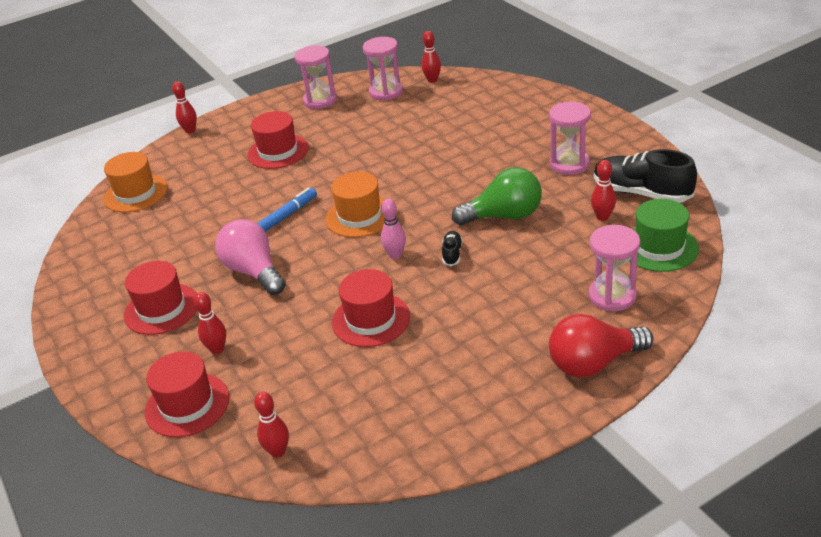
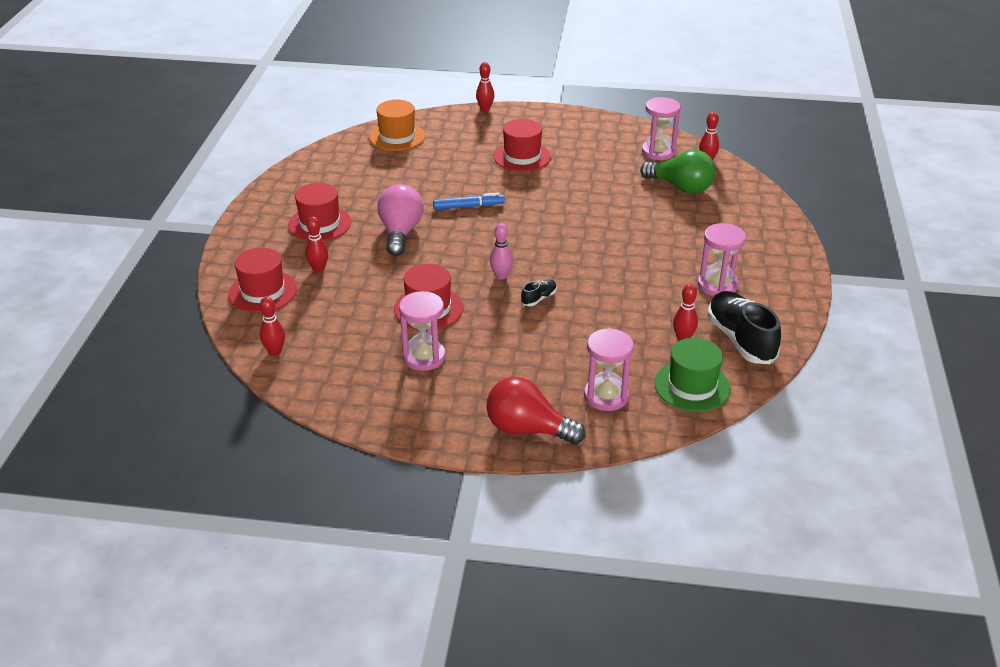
camera: 35 degrees right, 0 degrees up
(320, 100) = (601, 133): pink hourglass -> pink hourglass (424, 357)
(359, 216) = (514, 235): orange hat -> none
(504, 216) = (612, 294): green light bulb -> green light bulb (681, 187)

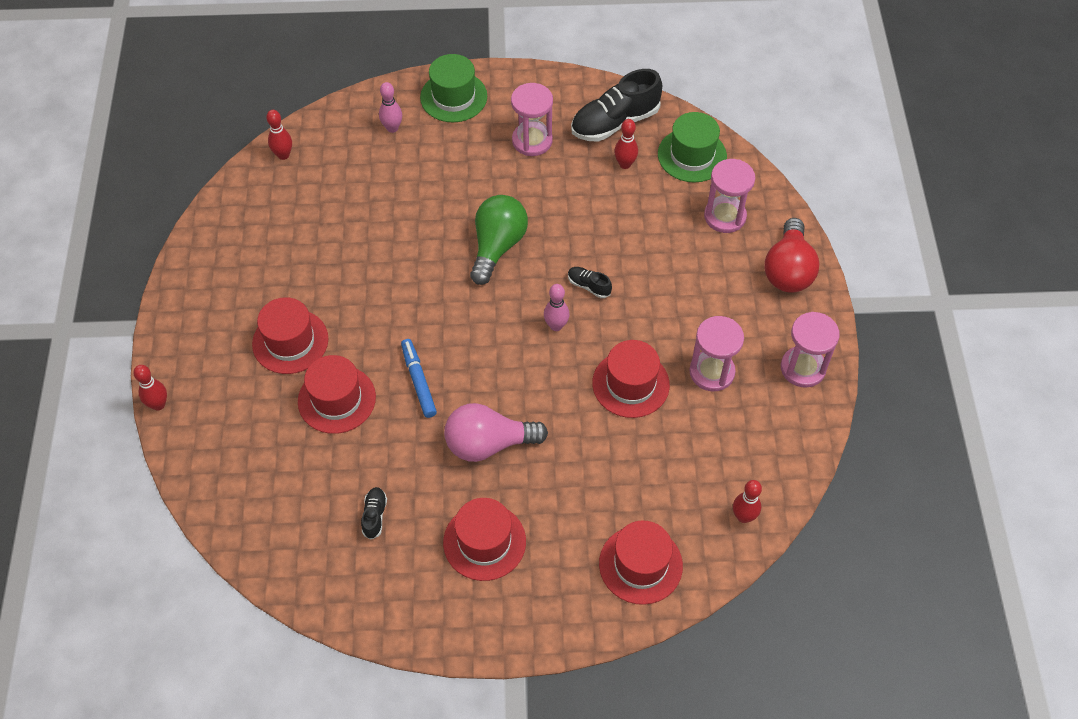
camera: 100 degrees left, 20 degrees up
(318, 269) = (582, 515): red bowling pin -> none
(363, 182) = (374, 516): none -> black shoe
(397, 136) = (246, 501): orange hat -> none
(465, 172) = (337, 399): none -> red hat
(658, 152) = (265, 202): pink hourglass -> pink hourglass (803, 368)
(681, 187) = (346, 177): green light bulb -> green light bulb (497, 246)
(735, 212) = (392, 128): none -> pink bowling pin
(774, 246) = (453, 97): none -> green hat

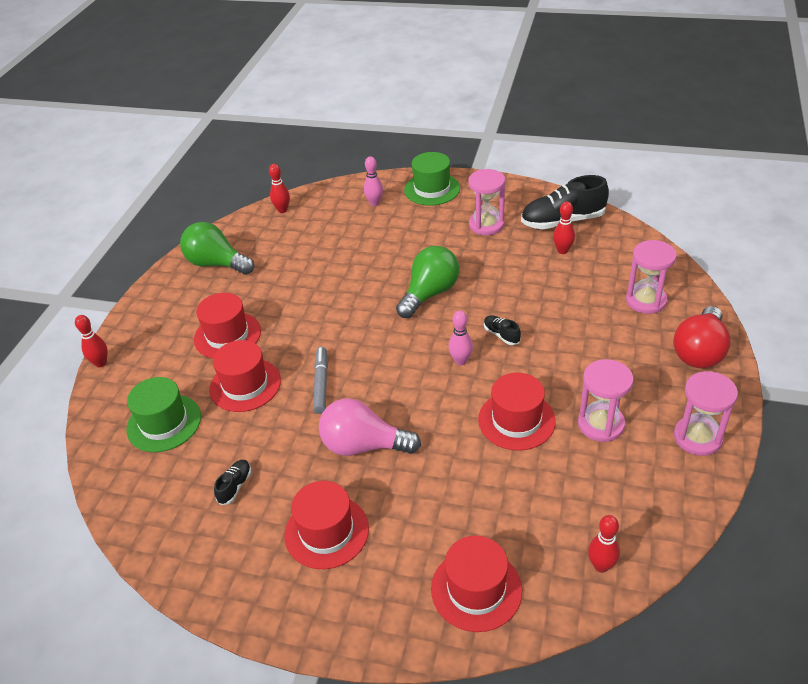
camera: 20 degrees right, 15 degrees down
(235, 247) = (217, 264): none -> green light bulb
(418, 381) = (321, 383): blue marker -> grey marker
(692, 155) = (626, 252): green hat -> green hat (164, 423)

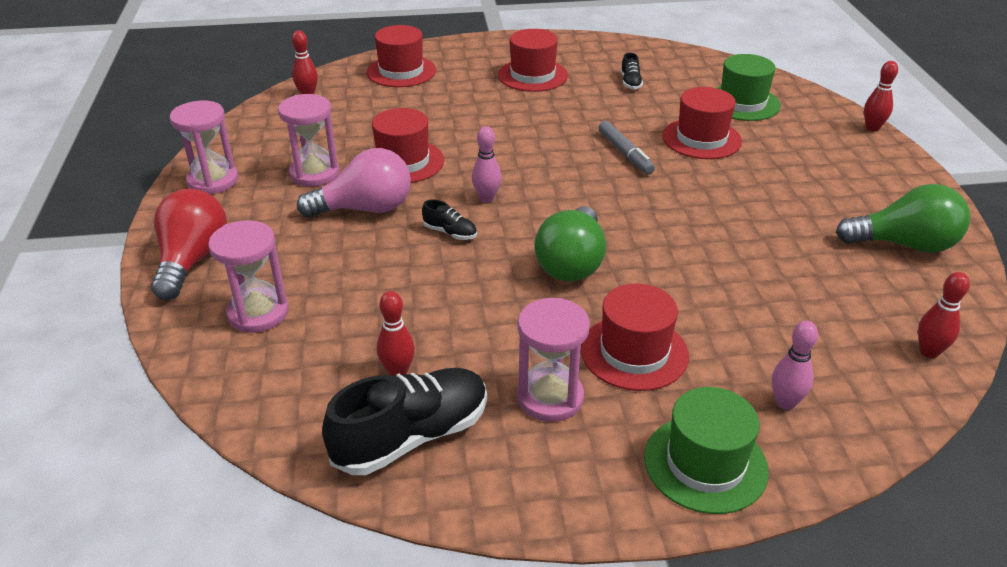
camera: 155 degrees right, 5 degrees down
(227, 335) = (776, 173): red hat -> red hat (634, 352)
(363, 446) = (542, 121): pink light bulb -> pink light bulb (365, 209)

